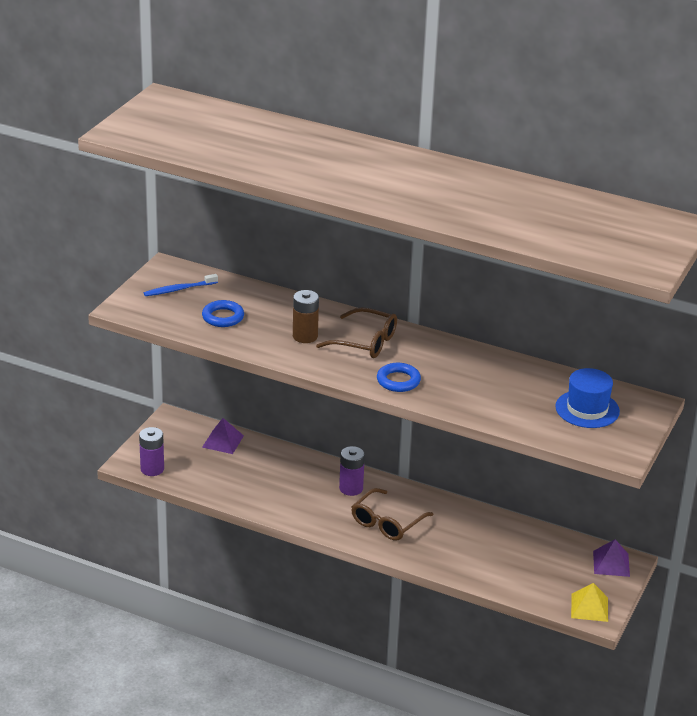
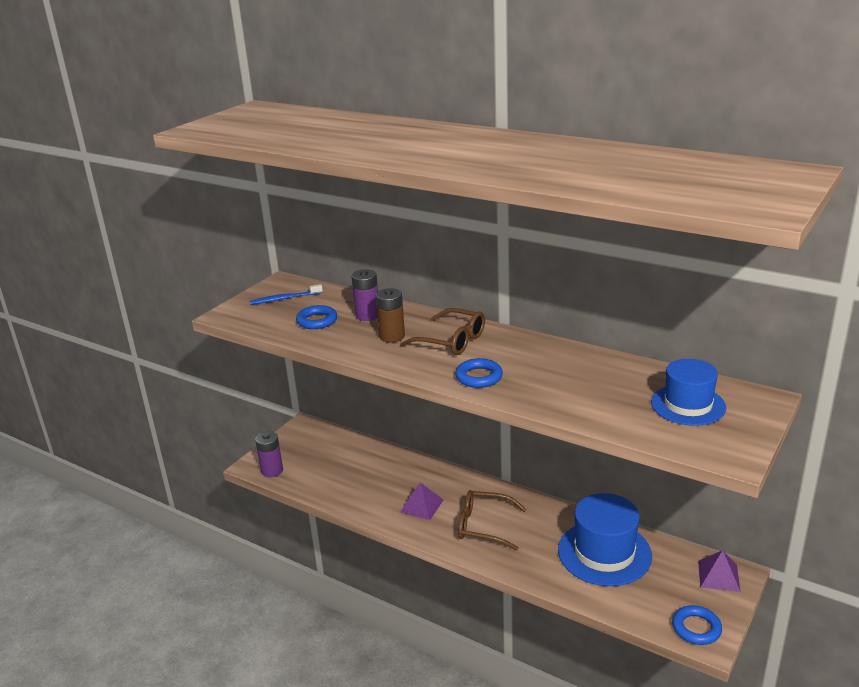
camera: 10 degrees right, 5 degrees down
(223, 441) = (343, 445): purple pyramid -> purple pyramid (421, 506)
(351, 488) = (453, 491): purple battery -> purple battery (367, 315)
(387, 522) = (484, 526): brown glasses -> brown glasses turned 60 degrees clockwise
(506, 545) = (604, 553): none -> blue hat
(589, 607) = (696, 628): yellow pyramid -> blue ring

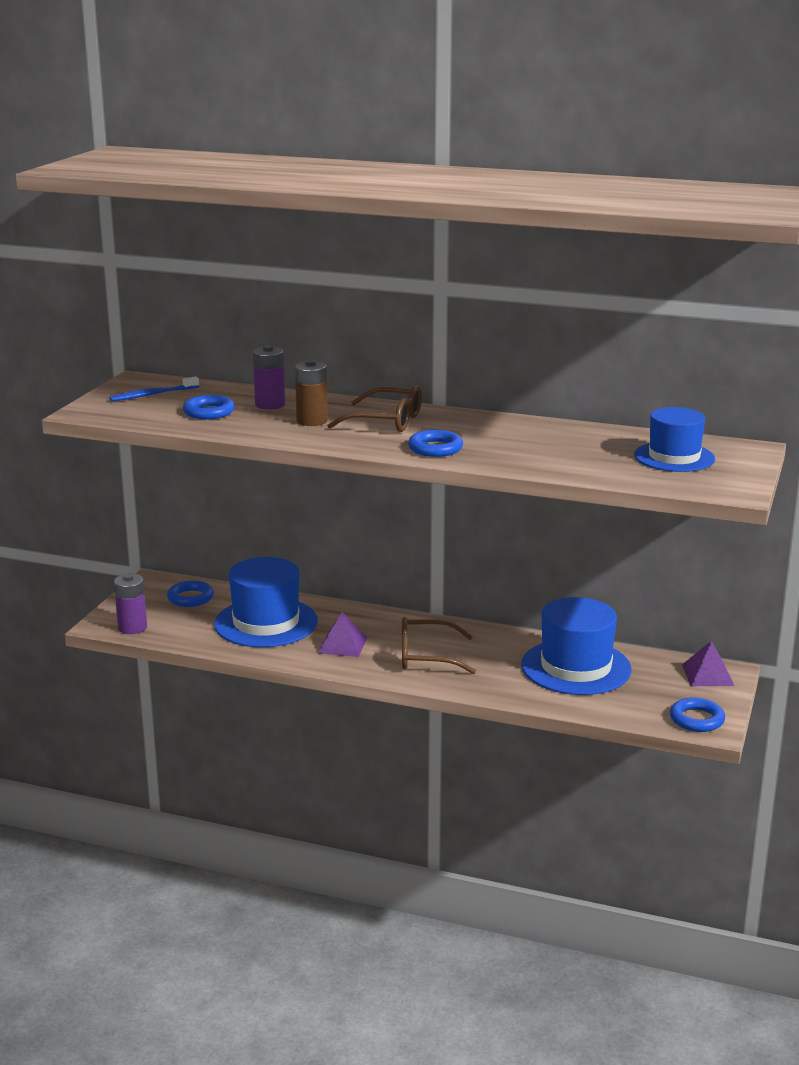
camera: 15 degrees left, 5 degrees down
(324, 445) = (190, 598): none -> blue ring
(371, 476) = (266, 623): none -> blue hat

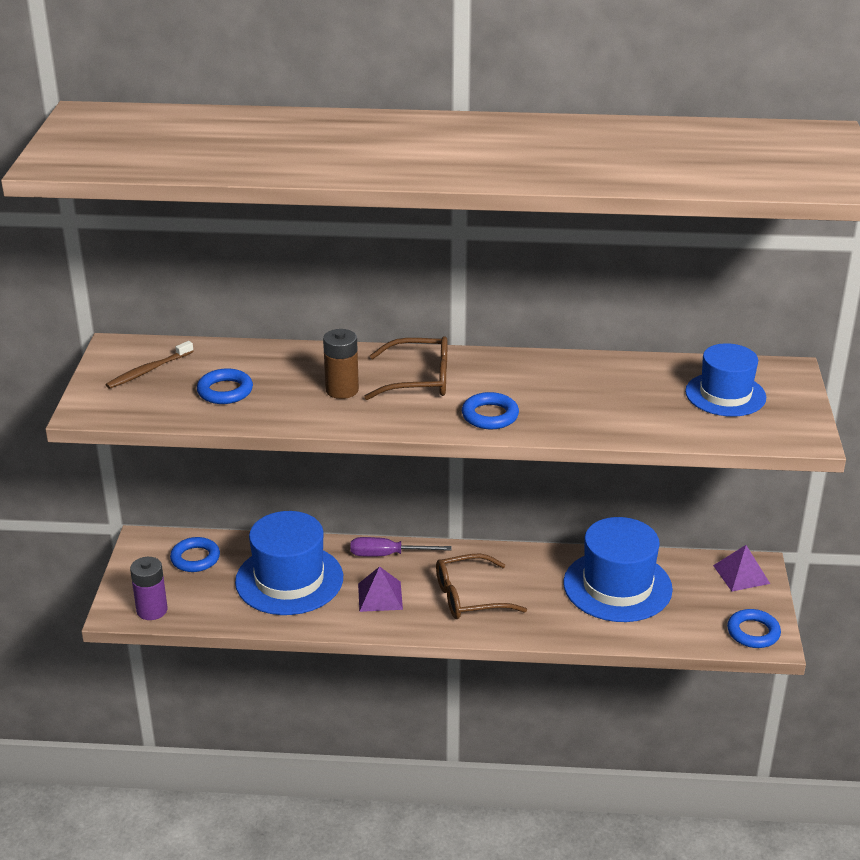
camera: 15 degrees left, 10 degrees up
(152, 395) = (148, 370): blue toothbrush -> brown toothbrush
(270, 405) = (284, 370): purple battery -> none
(366, 617) = (387, 555): none -> purple screwdriver

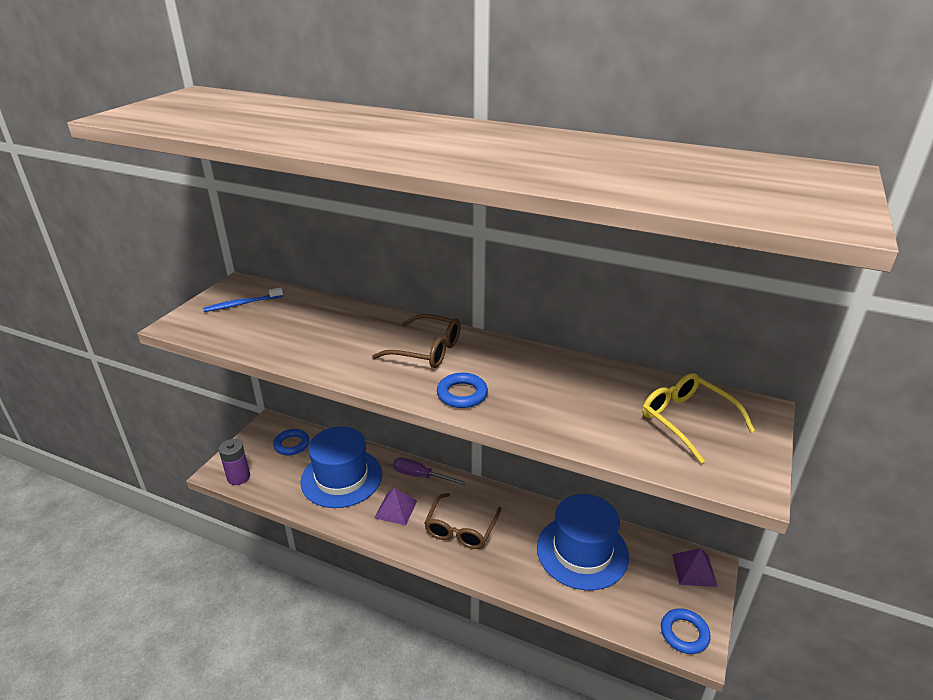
camera: 20 degrees right, 0 degrees up
(148, 370) = (242, 304): brown toothbrush -> blue toothbrush
(225, 391) = (278, 330): blue ring -> none
(342, 390) = (362, 347): brown battery -> none
(470, 597) = (461, 528): brown glasses -> brown glasses turned 75 degrees counterclockwise
(725, 394) = (687, 421): blue hat -> yellow glasses

